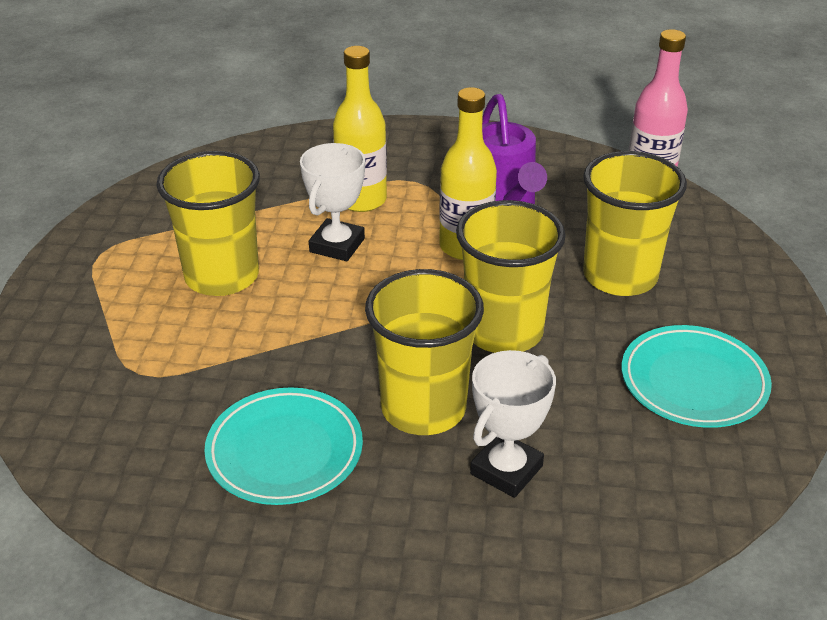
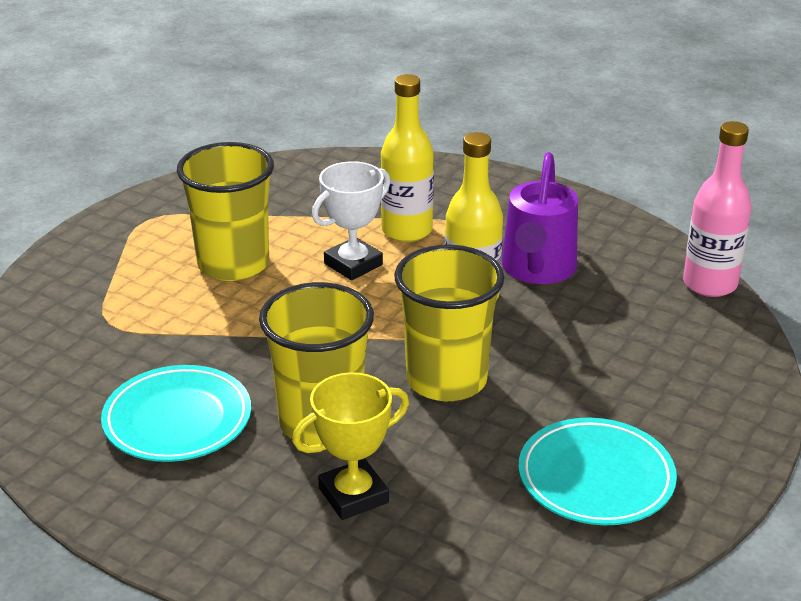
camera: 25 degrees right, 5 degrees down
(506, 470) = (353, 495): white trophy -> yellow trophy
(620, 276) = (602, 363): yellow cup -> none

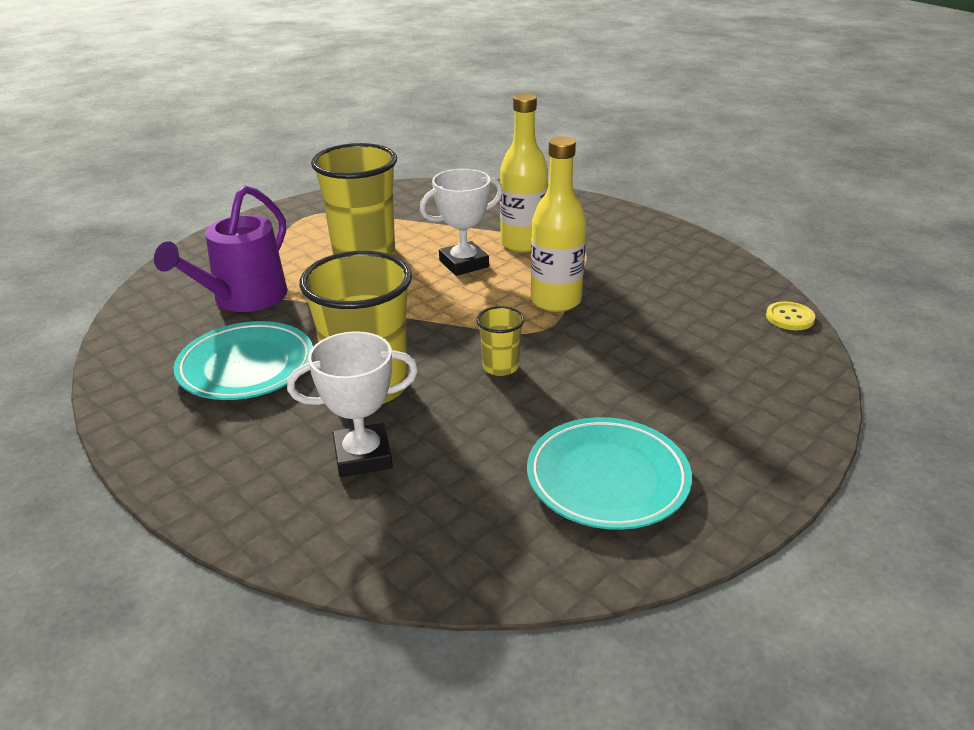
camera: 15 degrees right, 0 degrees up
(353, 495) = (363, 456): yellow trophy -> white trophy
(446, 380) = (500, 367): yellow cup -> yellow cup, size x0.47
(537, 269) = (626, 286): purple watering can -> purple watering can (244, 298)
(709, 284) = (790, 318): pink bottle -> yellow button

